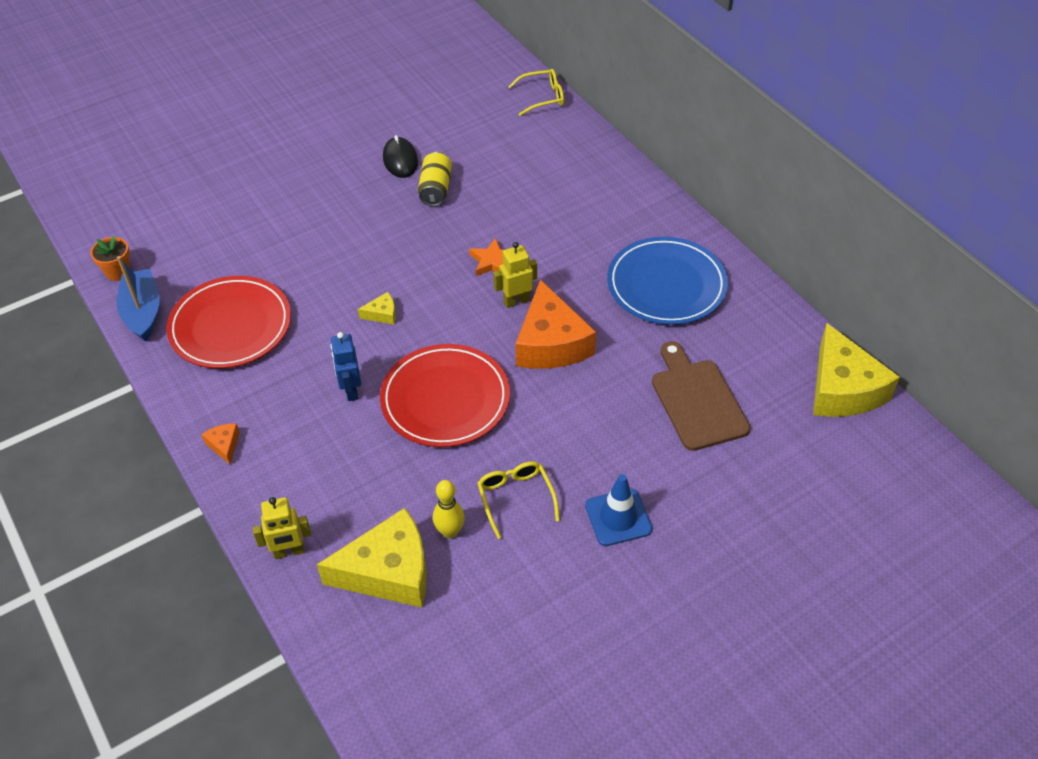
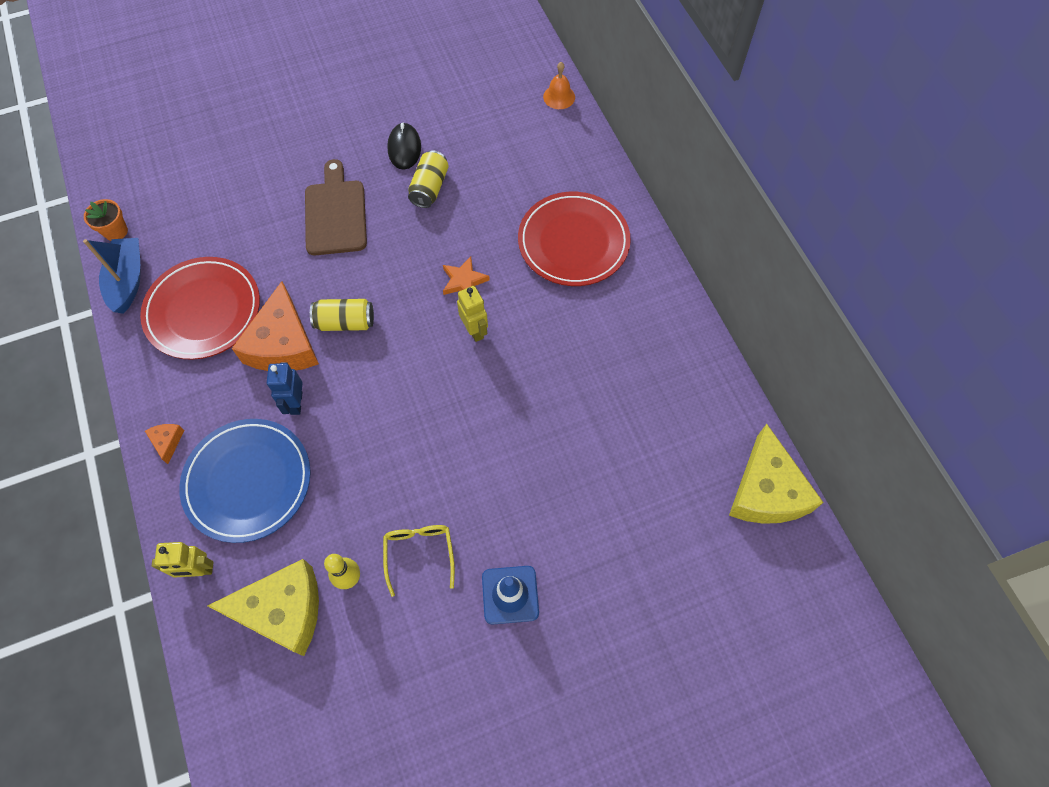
camera: 10 degrees right, 15 degrees up
(382, 314) = (345, 322): yellow cheese -> yellow can
(445, 399) = (381, 430): red plate -> red plate (573, 242)
(516, 301) = (475, 330): yellow robot -> yellow robot turned 75 degrees clockwise
(543, 97) = (559, 97): yellow glasses -> orange bell
(551, 343) = (496, 385): orange cheese -> orange cheese (283, 344)
(666, 285) = (624, 338): blue plate -> blue plate (248, 481)
(697, 400) = (619, 477): brown cutting board -> brown cutting board (335, 213)

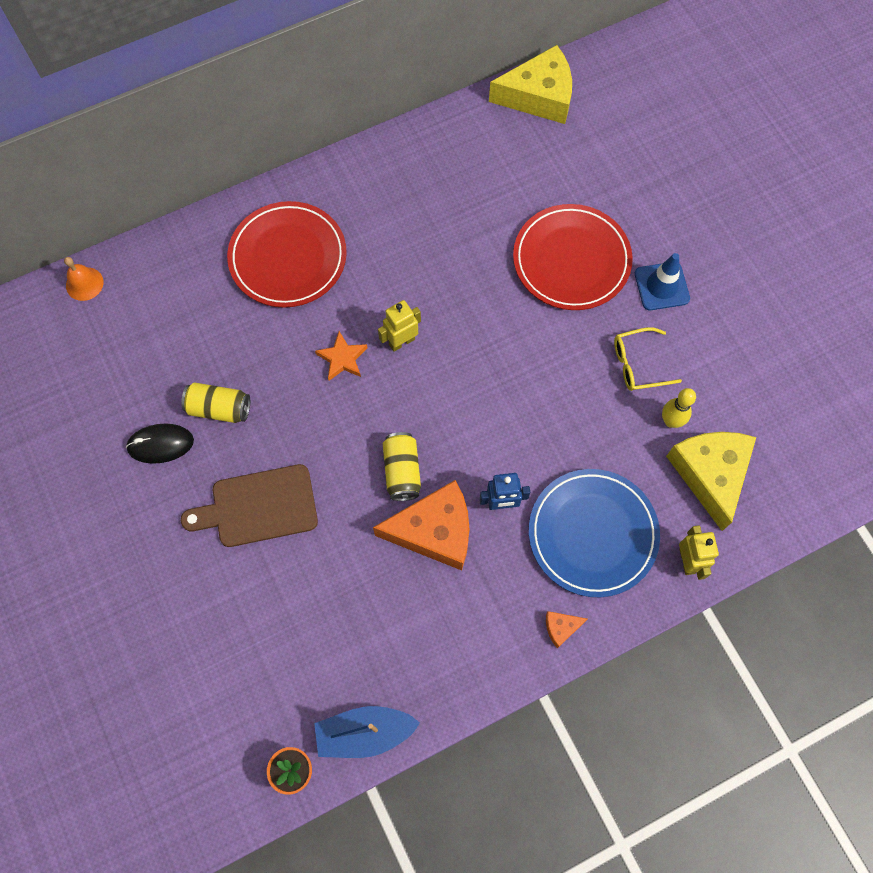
camera: 95 degrees left, 5 degrees up
(203, 311) = (399, 630): red plate -> red plate (571, 260)

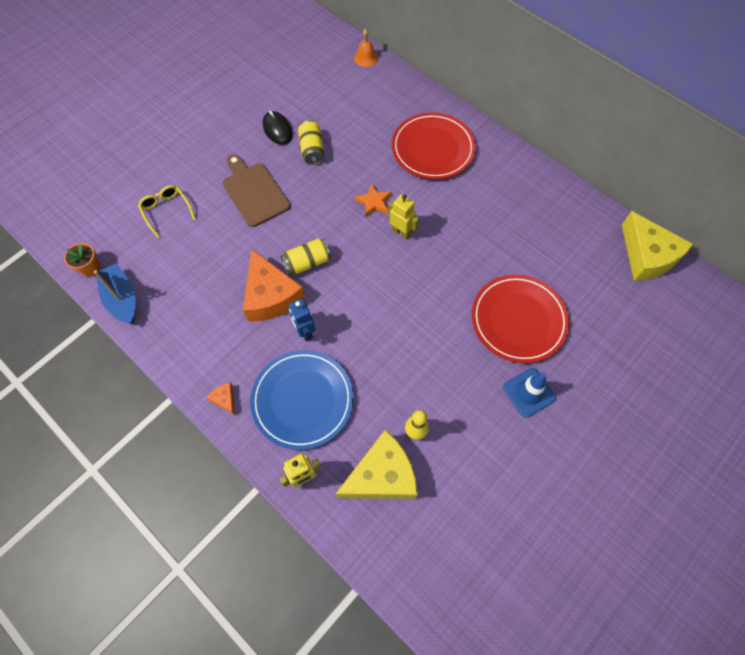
camera: 70 degrees right, 5 degrees down
(638, 364) = (453, 393): yellow glasses -> yellow glasses (166, 210)

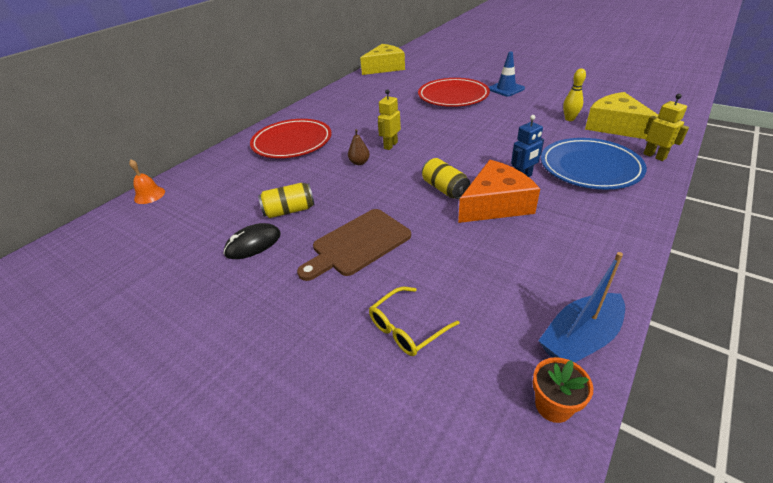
camera: 95 degrees left, 25 degrees down
(224, 399) = (632, 211): orange cheese -> none
(374, 202) = (359, 162): orange star -> brown pear

